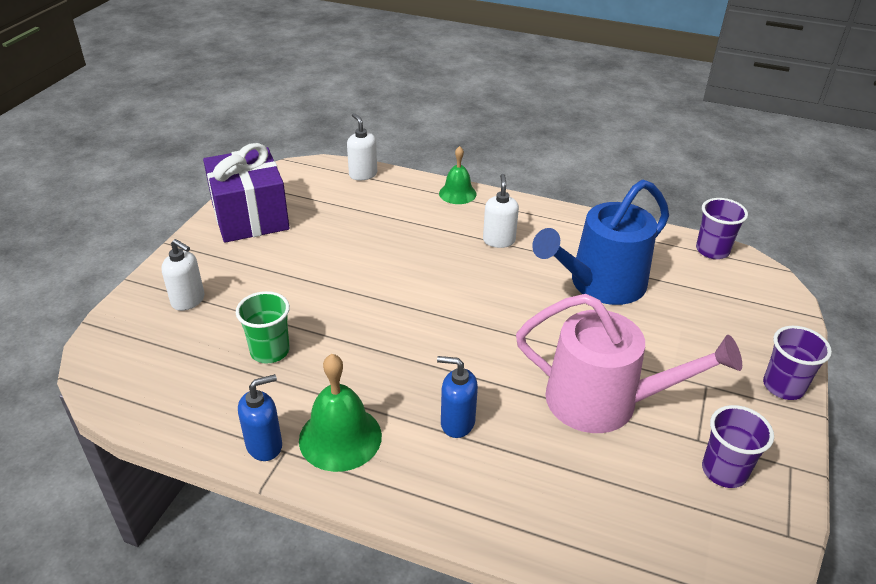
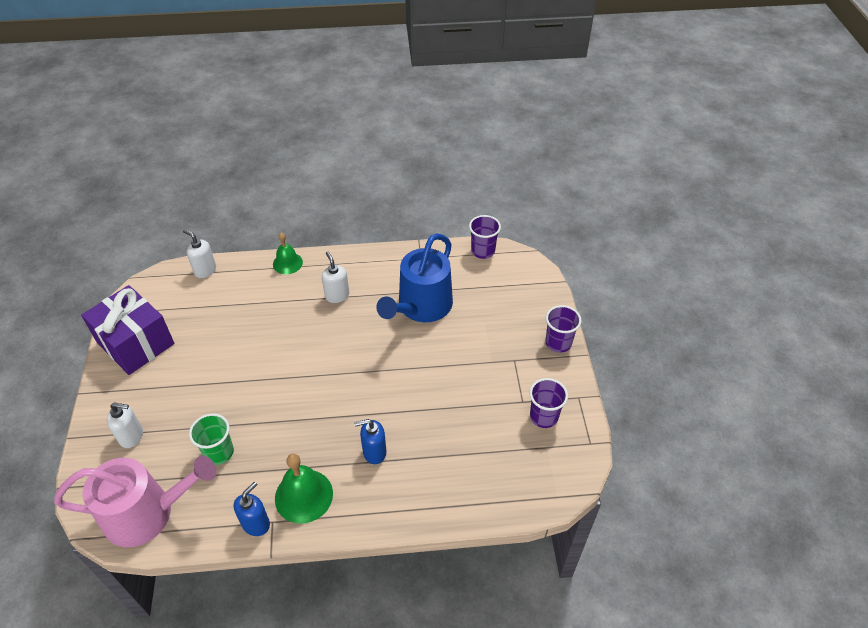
camera: 25 degrees left, 10 degrees up
(603, 401) = (458, 398): pink watering can -> pink watering can (147, 513)

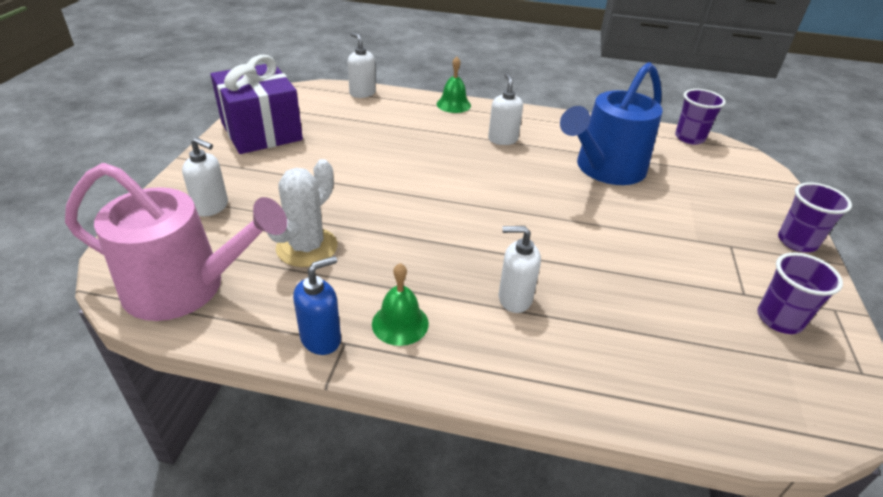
camera: 15 degrees right, 10 degrees down
(219, 452) = (307, 247): green cup -> white cactus
(304, 496) = (400, 323): green bell -> green bell, size x0.65
(374, 452) = (514, 298): blue soap dispenser -> white soap dispenser

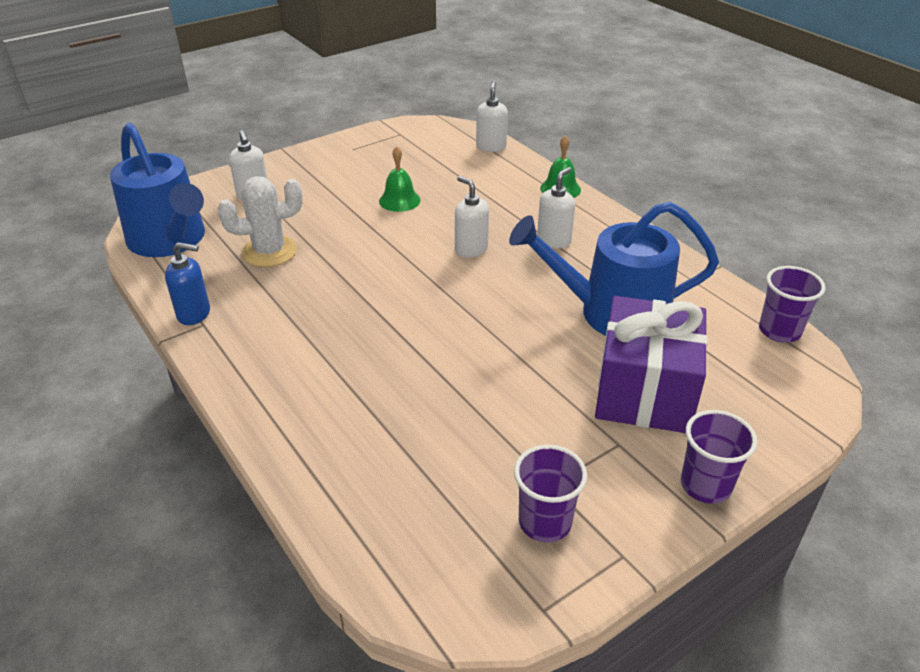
camera: 45 degrees right, 0 degrees up
(185, 287) = (170, 240): pink watering can -> blue watering can
(261, 131) = (362, 150): purple gift -> purple gift (644, 391)
(400, 323) = (250, 333): green bell -> green bell (399, 200)
(514, 298) = (349, 365): white soap dispenser -> white soap dispenser (471, 249)

